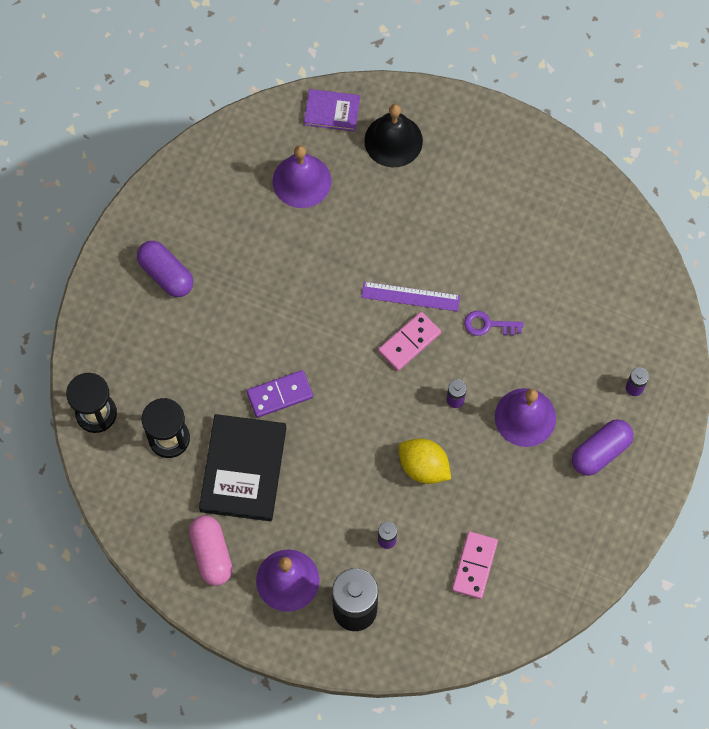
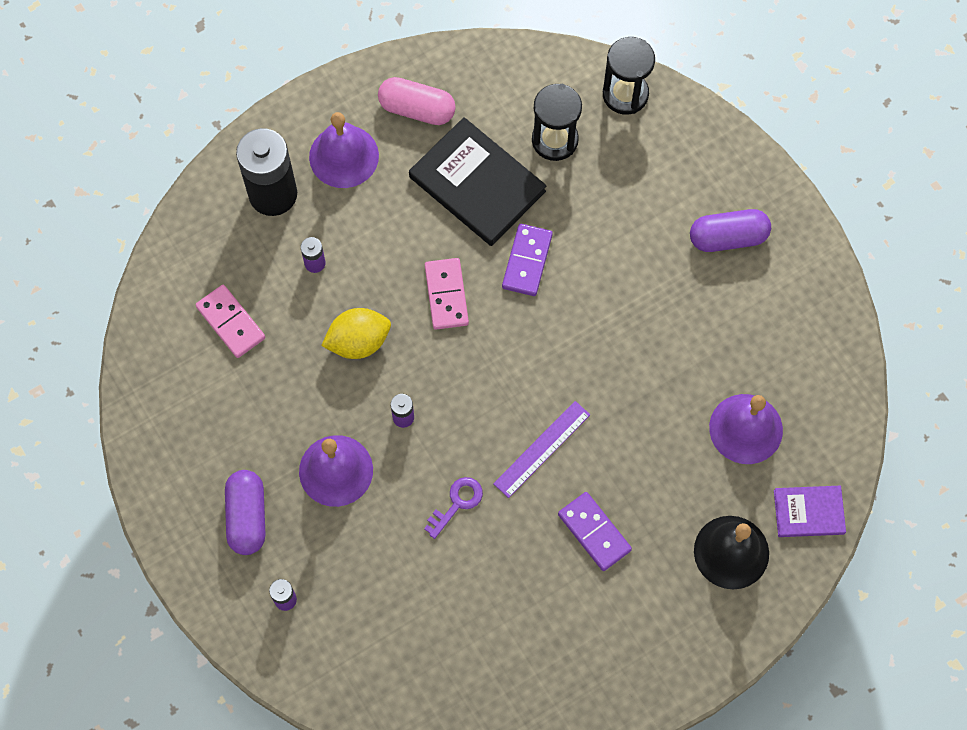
camera: 125 degrees right, 0 degrees up
(332, 111) = (808, 512): purple book -> purple book turned 45 degrees clockwise
(409, 342) = (494, 415): pink domino -> pink domino (446, 295)
(442, 228) = (594, 532): none -> purple domino

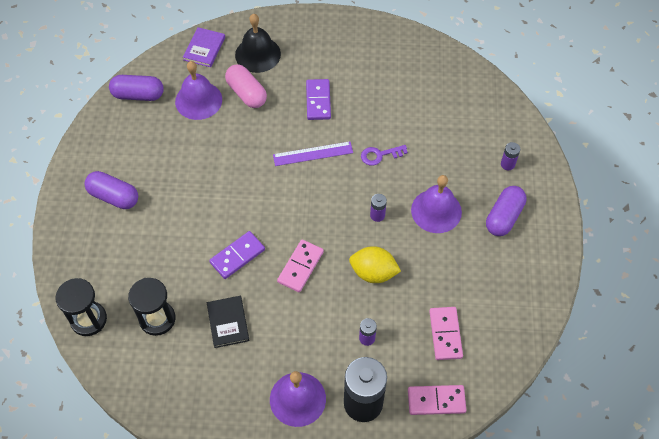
camera: 145 degrees left, 10 degrees down
(197, 244) = (436, 401): none -> pink domino
(417, 109) = (225, 400): pink capsule -> pink capsule (246, 93)
(477, 184) = (228, 322): black book -> black book, size x0.56
(808, 512) = (204, 48): purple book -> purple book turned 75 degrees clockwise
(827, 385) = (138, 95): none -> purple capsule

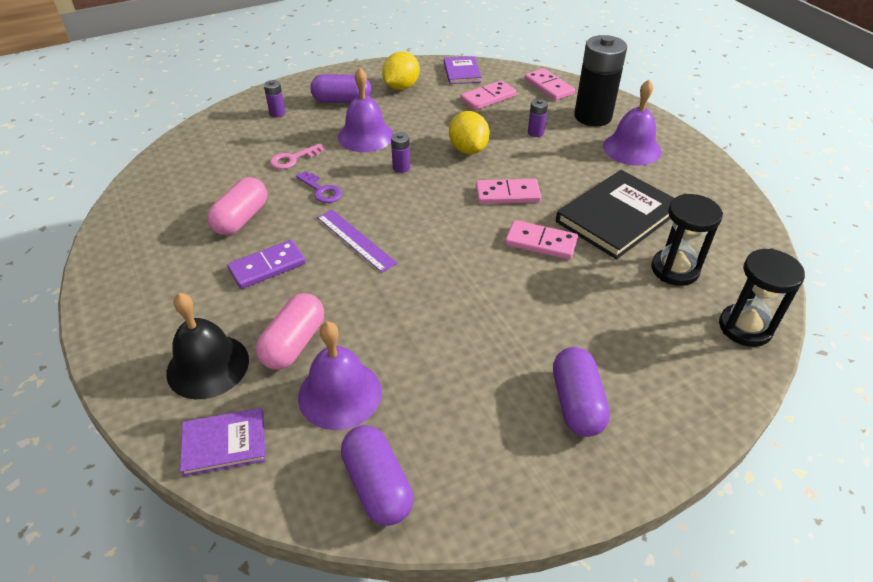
camera: 120 degrees left, 15 degrees down
(228, 322) = (617, 217): black book -> black book, size x1.80
(237, 256) = (541, 243): purple domino -> pink domino
(376, 102) = (241, 219): none -> pink capsule
(431, 152) = (293, 159): none -> pink key
(504, 273) = (401, 87): none -> yellow lemon
(506, 339) = (462, 72): none -> purple book

